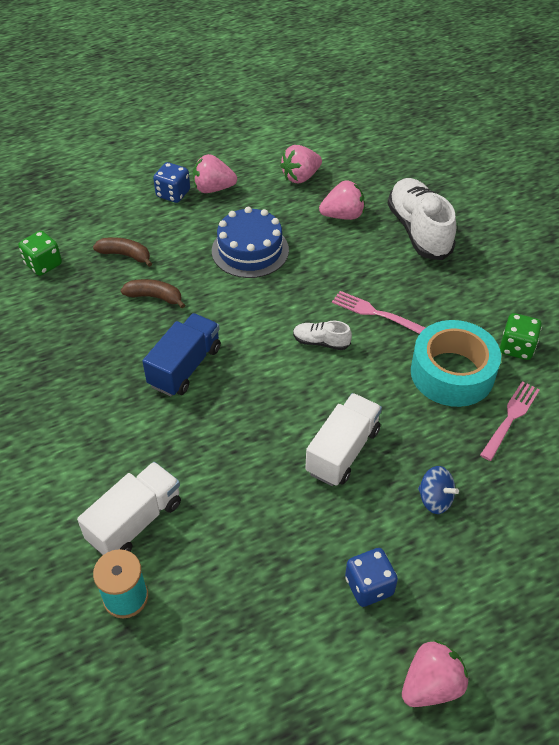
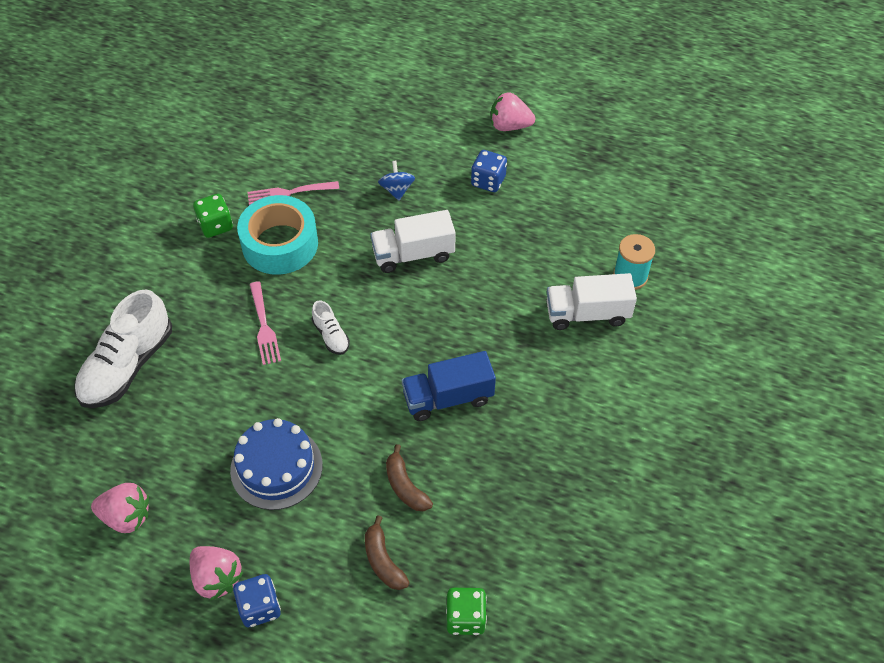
camera: 135 degrees left, 5 degrees up
(343, 215) = (157, 436): pink strawberry -> none

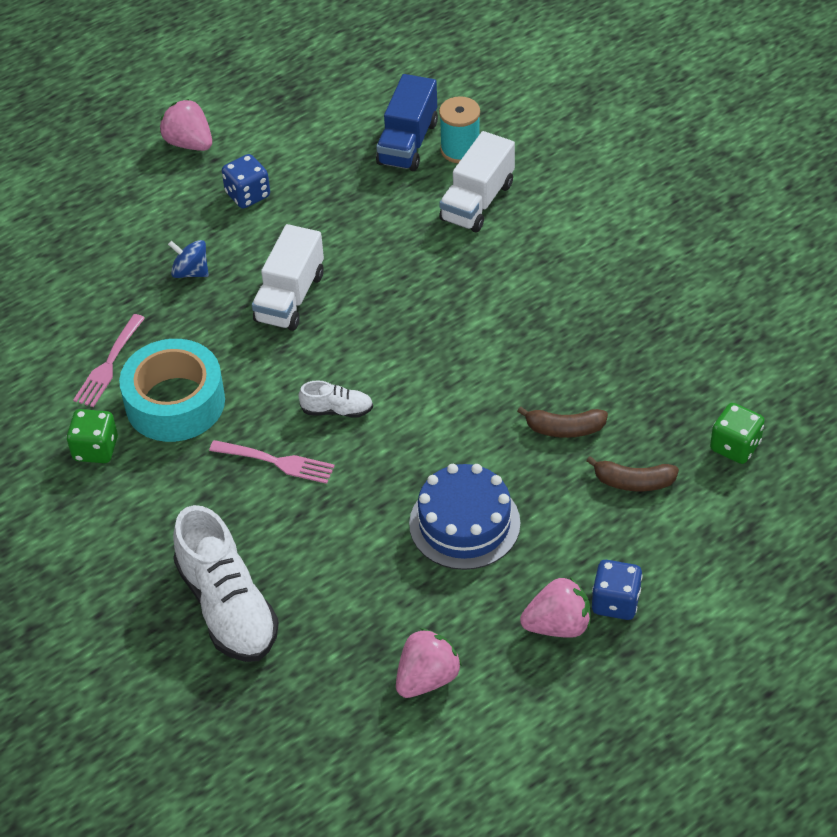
camera: 55 degrees left, 5 degrees down
(448, 398) = (489, 350): blue truck -> blue truck (408, 143)
(509, 126) = (189, 143): pink strawberry -> pink strawberry turned 90 degrees clockwise

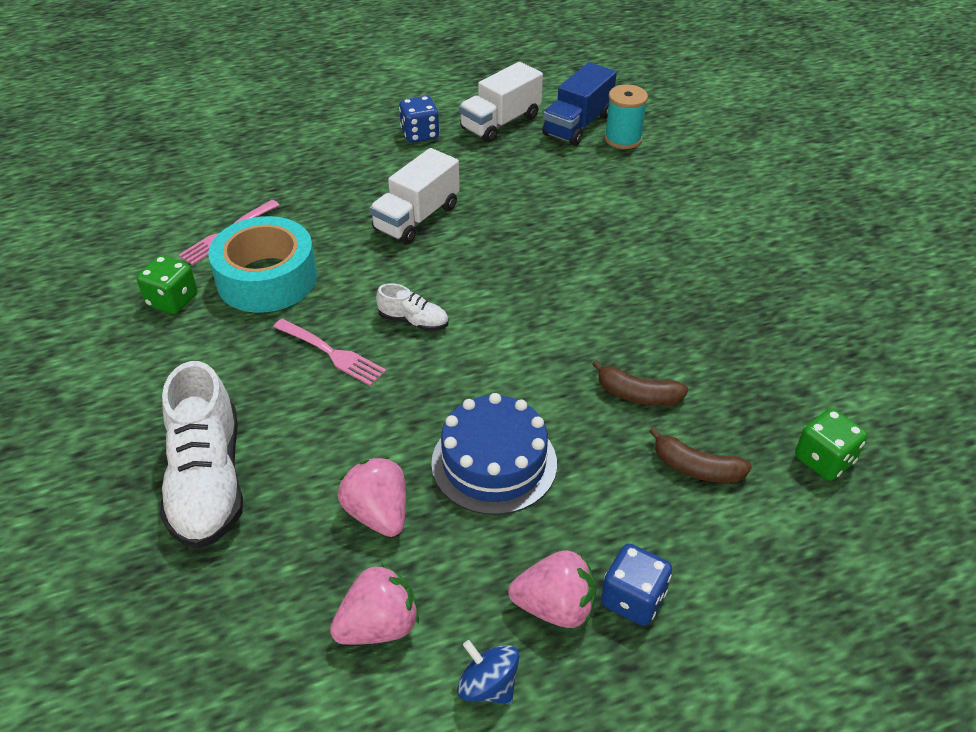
camera: 15 degrees right, 5 degrees down
(189, 143) = (390, 90): pink strawberry -> pink strawberry (378, 513)
(190, 272) = (340, 180): blue spinning top -> blue spinning top (488, 685)
(477, 202) = (623, 180): white truck -> white truck (500, 123)

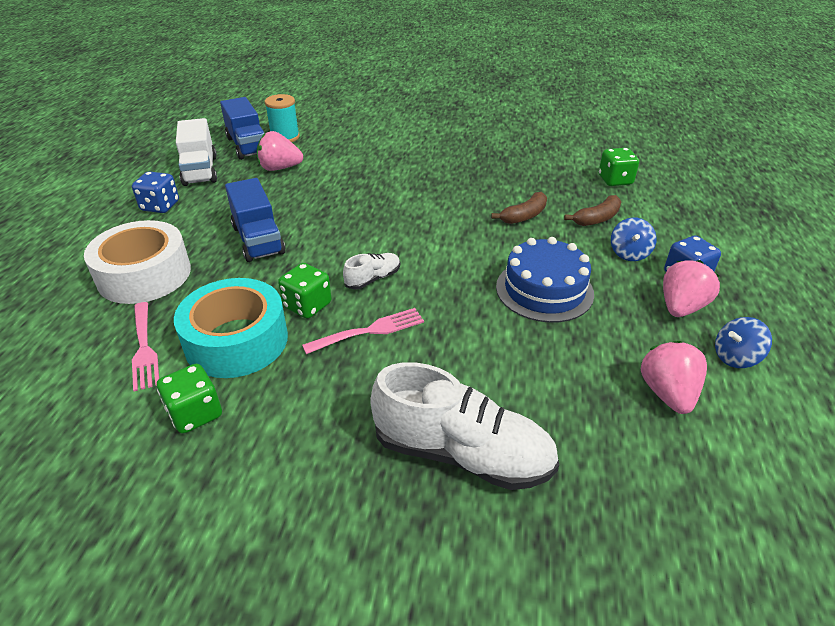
camera: 60 degrees left, 5 degrees down
(315, 183) = (144, 275): none -> white tape
(341, 297) = (307, 305): none -> green dice
(378, 513) = (560, 360): pink strawberry -> pink strawberry (280, 168)
(417, 218) = (258, 240): white truck -> blue truck
(638, 524) = (629, 253): none -> blue spinning top

